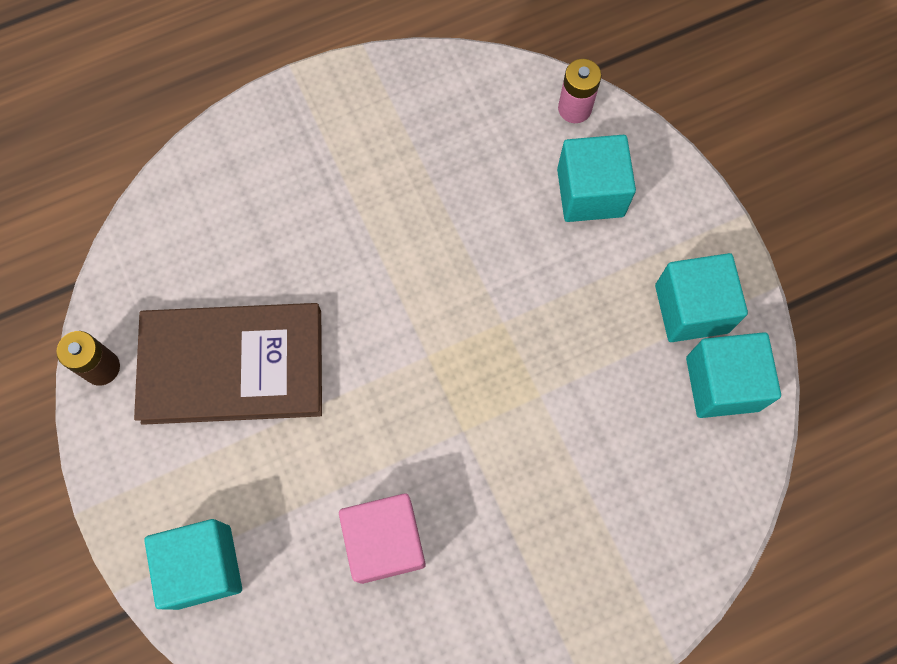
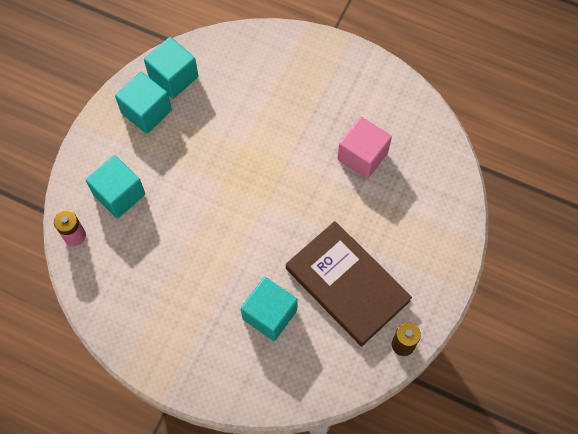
camera: 130 degrees left, 5 degrees down
(203, 567) = (441, 219): turquoise cube -> turquoise cube (269, 314)

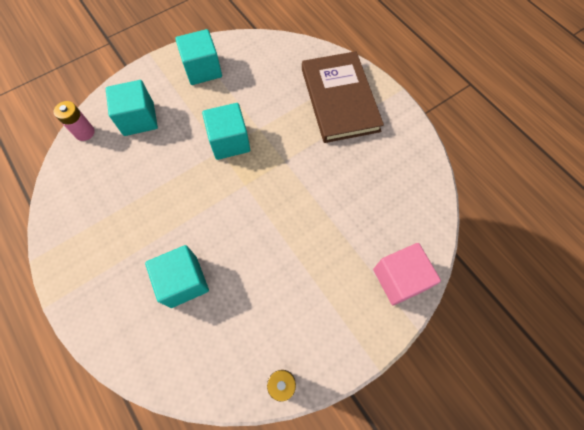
camera: 30 degrees right, 0 degrees up
(173, 77) = (240, 55): turquoise cube -> turquoise cube (229, 141)
(347, 284) = (267, 293): brown book -> brown book (340, 99)
(362, 156) = (351, 188): pink cube -> pink cube (399, 279)

